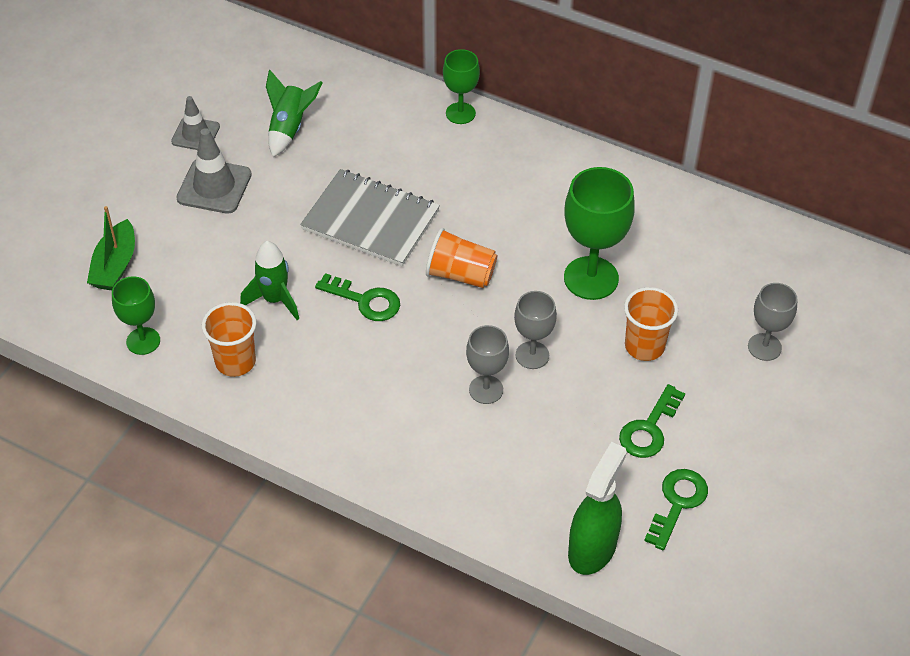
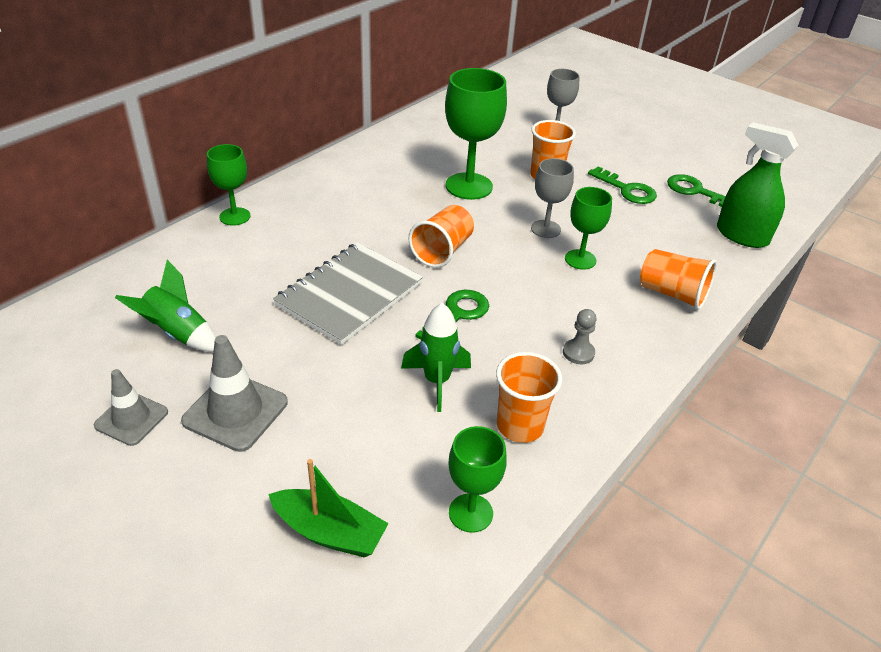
camera: 80 degrees left, 10 degrees down
(336, 396) = (578, 353): none -> grey pawn
(452, 473) = (672, 294): none -> orange cup
(486, 389) = (580, 259): grey goblet -> green goblet

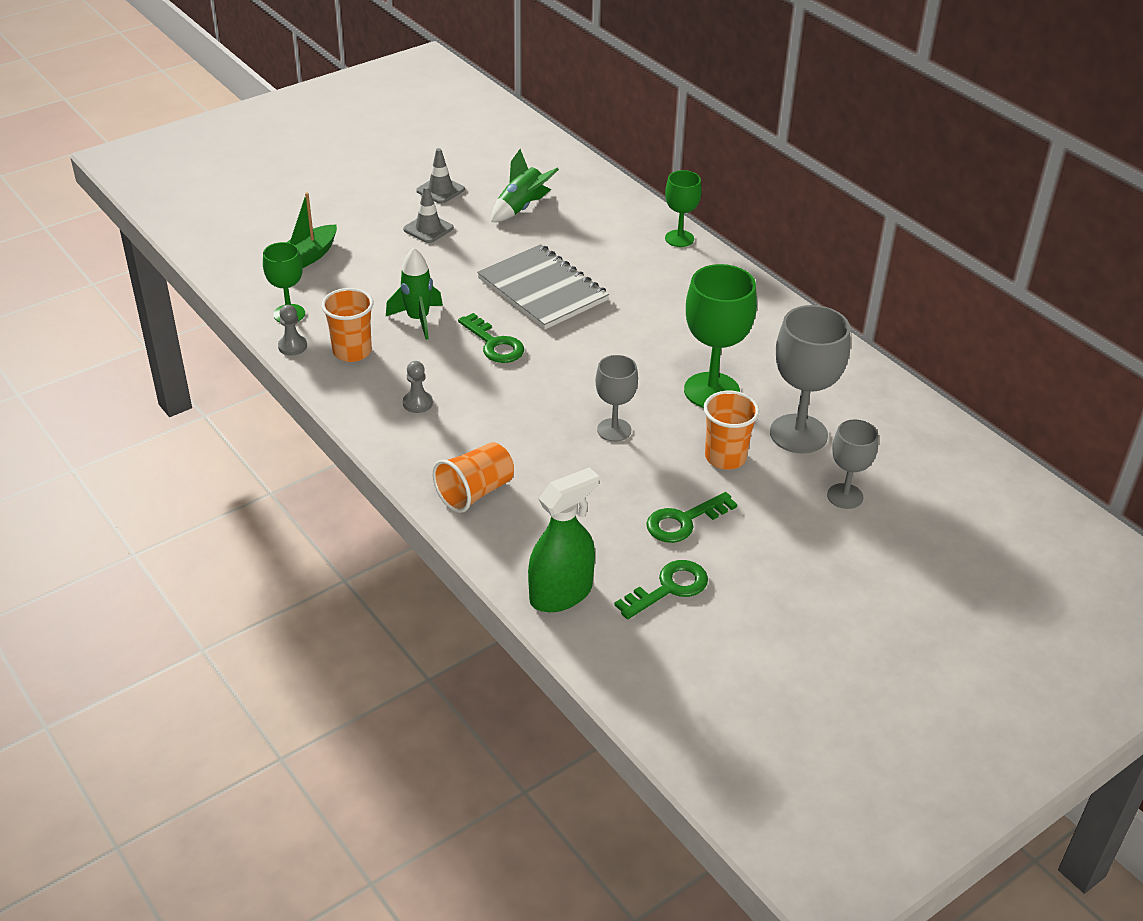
camera: 105 degrees right, 0 degrees up
(235, 411) = (428, 229): grey traffic cone -> grey traffic cone, size x0.66
(442, 251) = (593, 351): orange cup -> none
(500, 148) = (798, 434): none -> grey goblet
(536, 488) = (292, 346): none -> grey pawn
(580, 259) = (552, 441): green goblet -> none

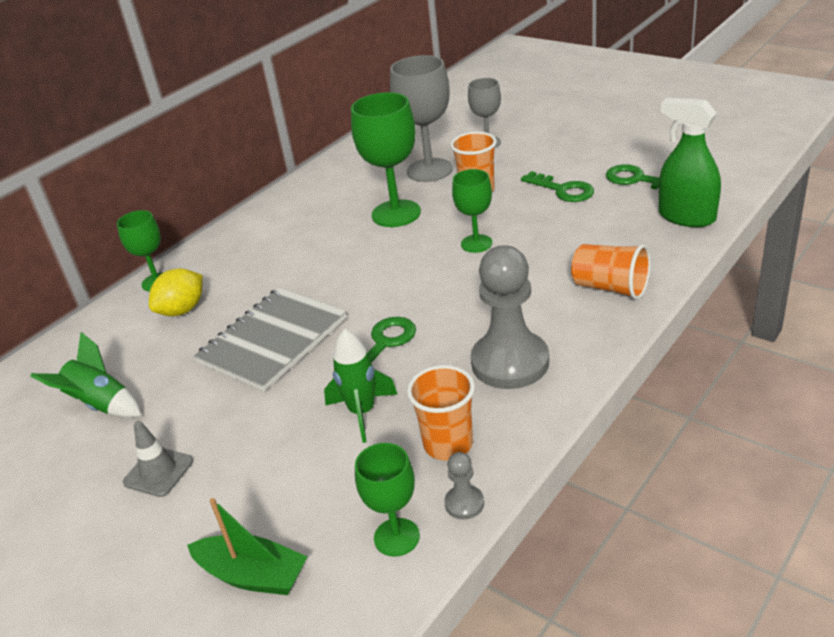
camera: 100 degrees left, 5 degrees down
(417, 403) = (510, 362): grey pawn -> grey pawn, size x2.32
(440, 190) = (56, 494): grey traffic cone -> none
(614, 430) = (476, 243): grey goblet -> green goblet
(623, 249) = (182, 310): none -> yellow lemon

